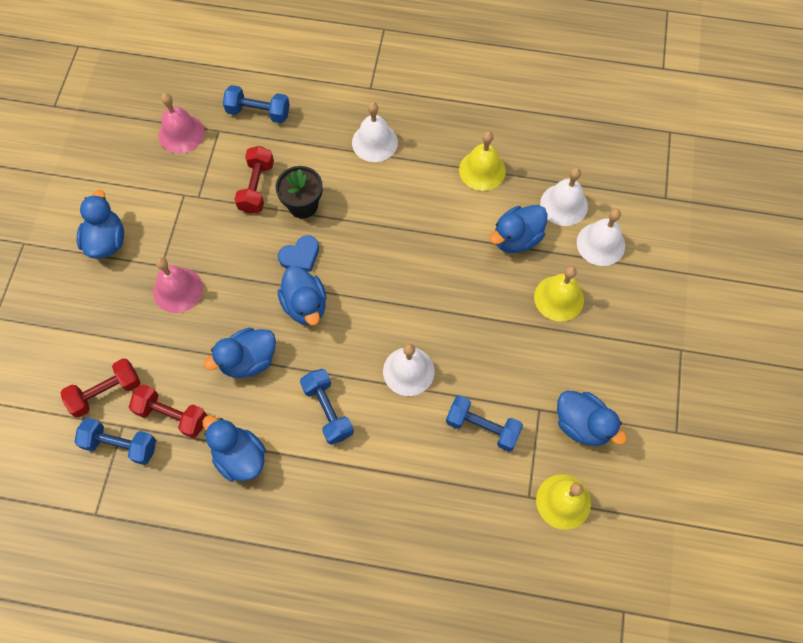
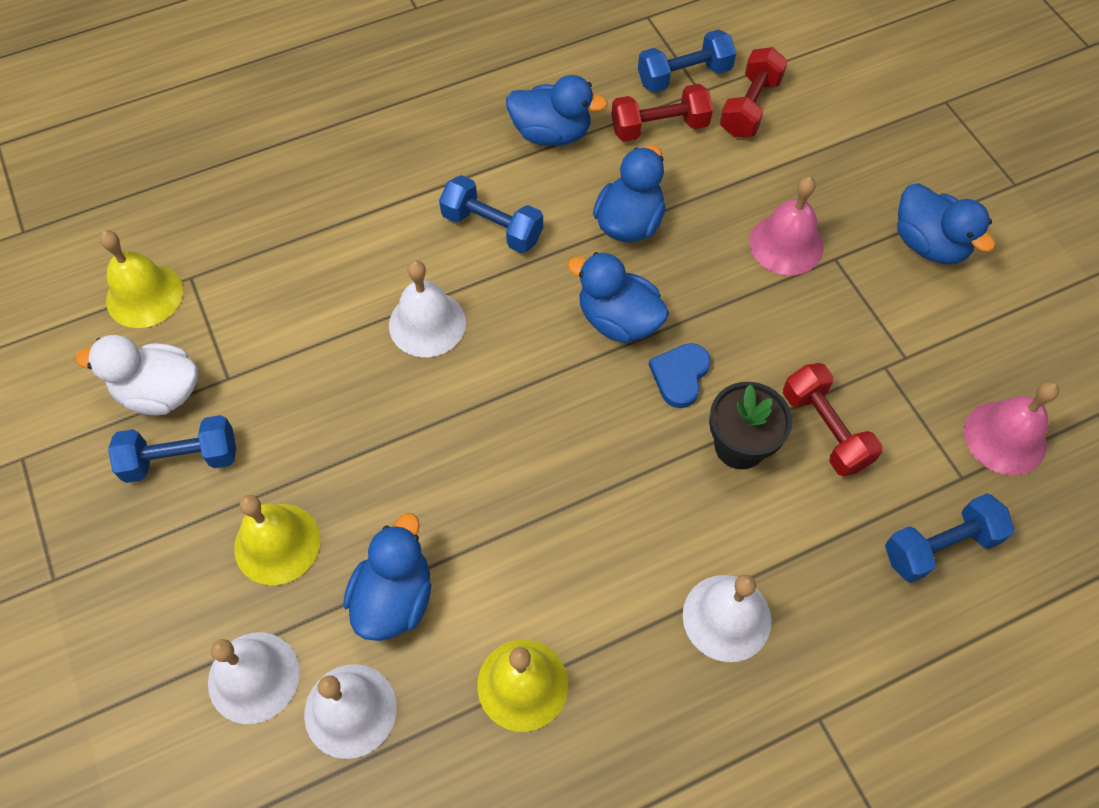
camera: 145 degrees right, 5 degrees down
(482, 427) = (291, 316): blue dumbbell -> blue dumbbell (181, 459)
(582, 424) = (160, 392): blue duck -> white duck

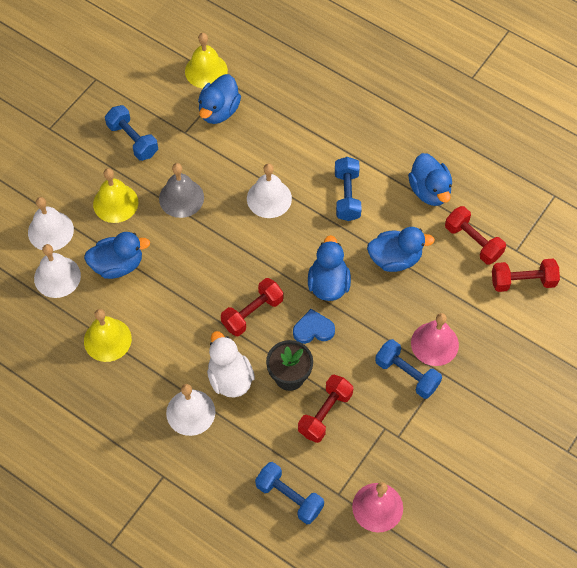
camera: 60 degrees right, 0 degrees up
(160, 392) = (160, 110): white duck -> white duck (230, 378)
(340, 441) = (181, 198): none -> grey bell
(605, 442) = (252, 313): none -> red dumbbell
(684, 76) = (521, 236): blue dumbbell -> blue dumbbell (407, 374)
(929, 244) = (486, 419): blue duck -> blue duck (219, 111)

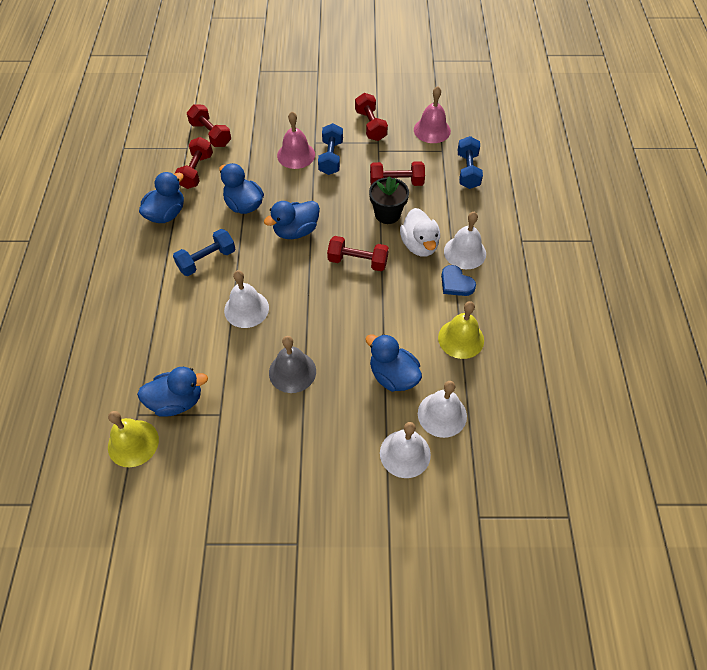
camera: 125 degrees left, 5 degrees down
(115, 203) = (336, 420): yellow bell -> none
(133, 140) = (258, 453): blue dumbbell -> none
(230, 378) = (419, 245): white duck -> white duck turned 45 degrees counterclockwise
(313, 329) = (340, 220): blue heart -> blue heart (456, 283)
(430, 446) = (370, 125): none -> red dumbbell

